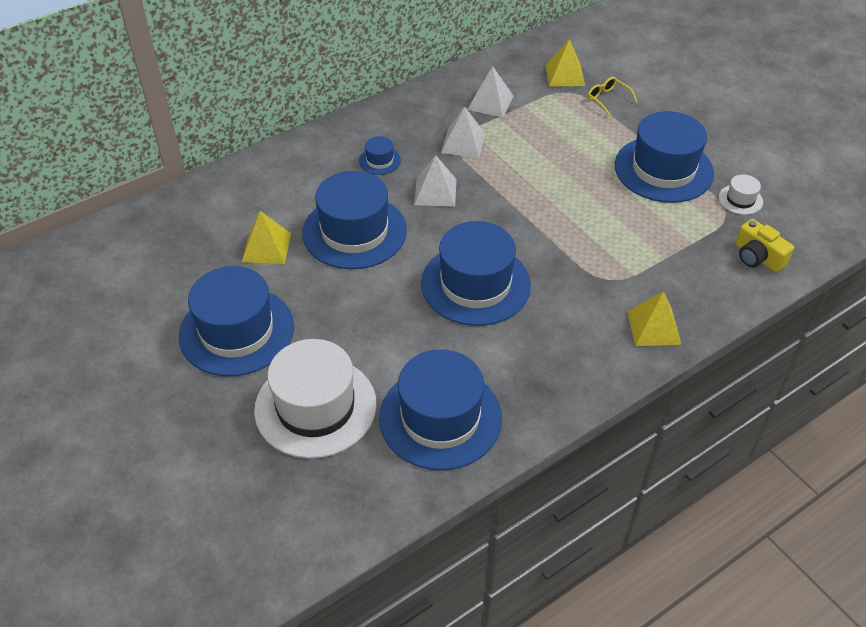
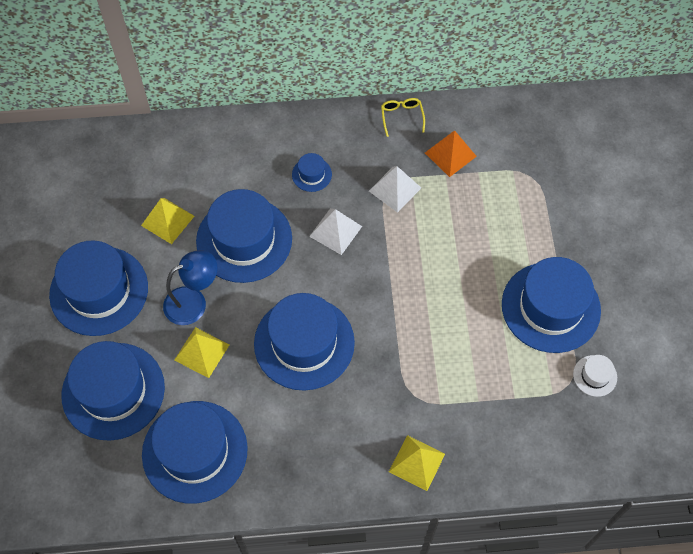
camera: 30 degrees right, 15 degrees up
(315, 407) = (113, 391): white hat -> blue hat
(342, 298) = (193, 302): none -> blue lamp
(490, 102) = (450, 154): white pyramid -> orange pyramid
(564, 75) = (541, 154): yellow pyramid -> yellow pyramid (201, 352)
(607, 99) = (560, 202): yellow glasses -> yellow glasses (402, 117)
(757, 257) = (560, 443): yellow camera -> none

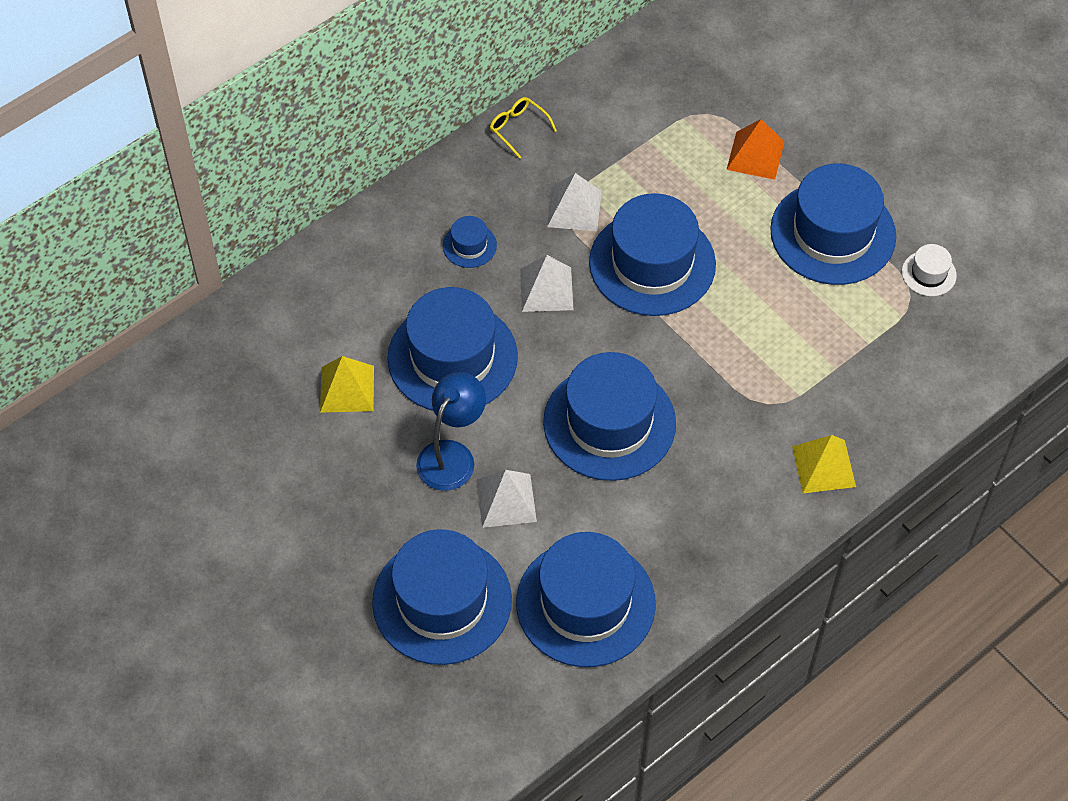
camera: 35 degrees left, 5 degrees down
(99, 291) = (332, 509): blue hat -> blue hat (652, 263)
(201, 352) = (506, 500): yellow pyramid -> white pyramid
(450, 154) = (604, 138): orange pyramid -> orange pyramid (755, 155)

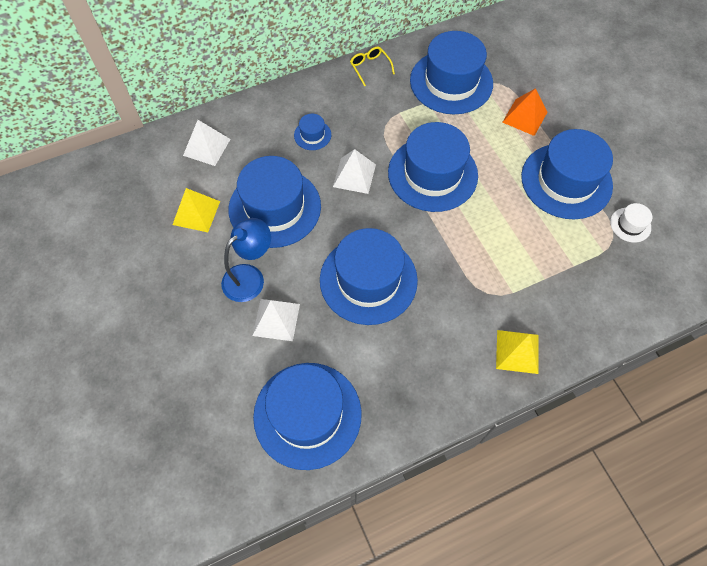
camera: 15 degrees right, 5 degrees up
(442, 601) = (204, 385): blue hat -> blue hat (451, 82)
(574, 208) = (390, 126): white pyramid -> white pyramid (207, 147)

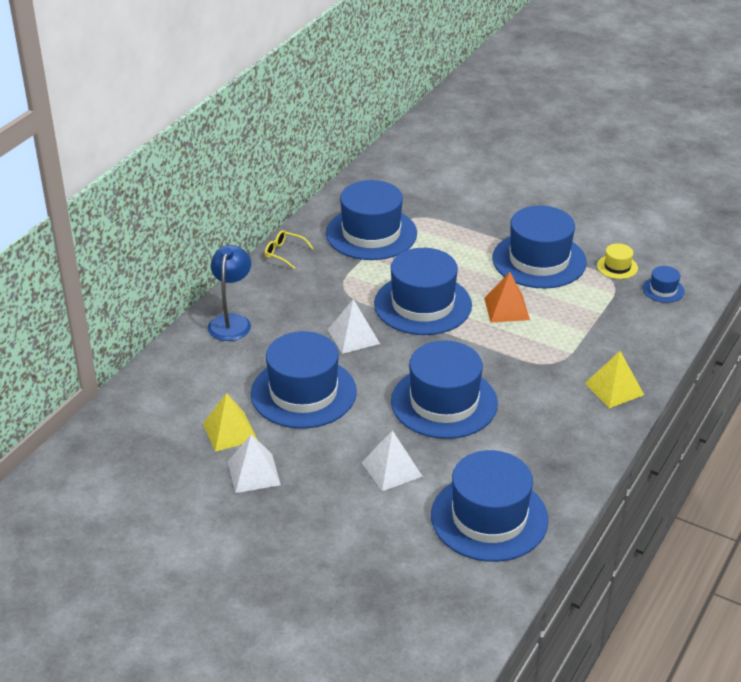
camera: 35 degrees left, 25 degrees down
(207, 147) = (185, 379): white pyramid -> white pyramid (254, 473)
(250, 277) = (334, 452): blue lamp -> blue lamp (231, 321)
(312, 135) = (282, 325): blue hat -> blue hat (663, 290)
(525, 117) = (461, 231): orange pyramid -> orange pyramid (506, 309)
(630, 225) = (617, 267): white hat -> yellow hat

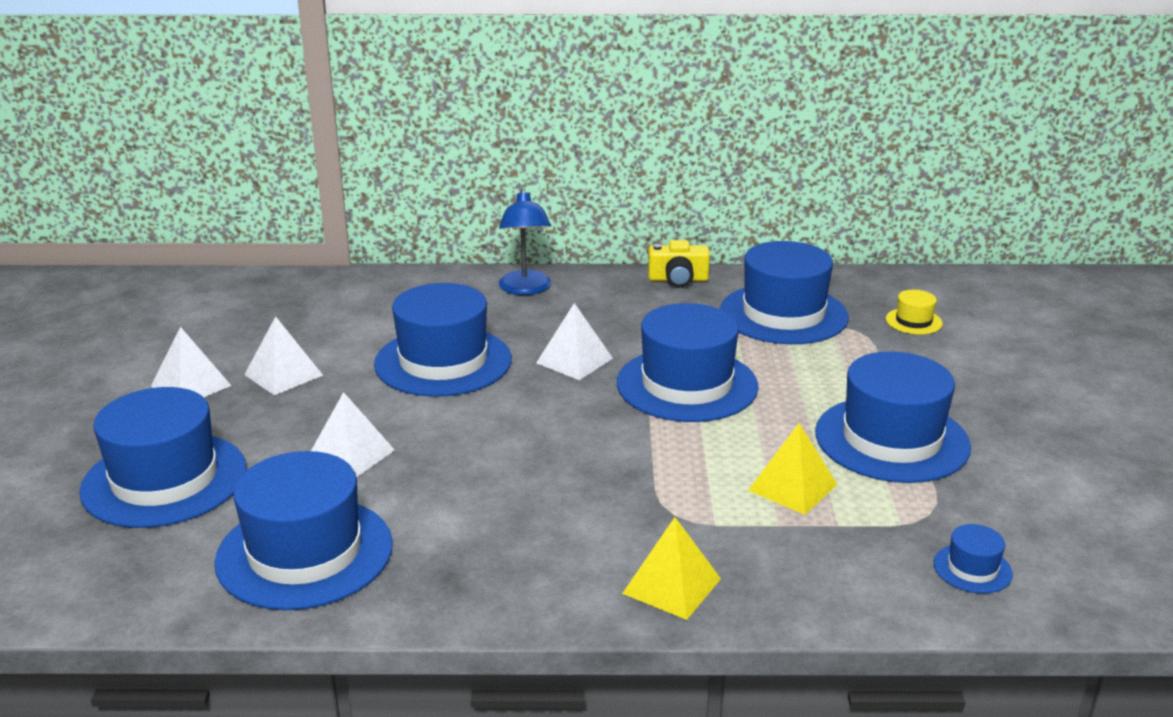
camera: 60 degrees right, 10 degrees down
(228, 524) = (191, 386): none -> white pyramid
(229, 431) = (342, 342): yellow pyramid -> yellow pyramid (792, 487)
(231, 321) = (525, 289): blue lamp -> blue lamp turned 105 degrees clockwise
(284, 253) = (678, 279): yellow glasses -> yellow camera
(444, 402) = (508, 454): blue hat -> blue hat (164, 480)
(506, 309) = (751, 445): orange pyramid -> none
(617, 267) = (969, 509): yellow hat -> yellow hat (913, 321)

